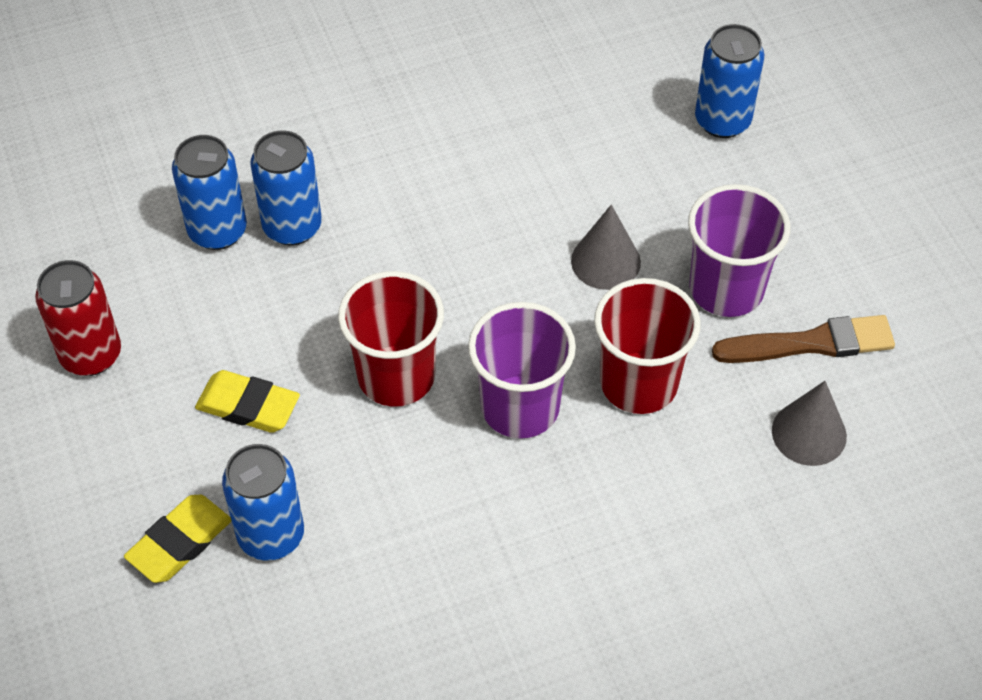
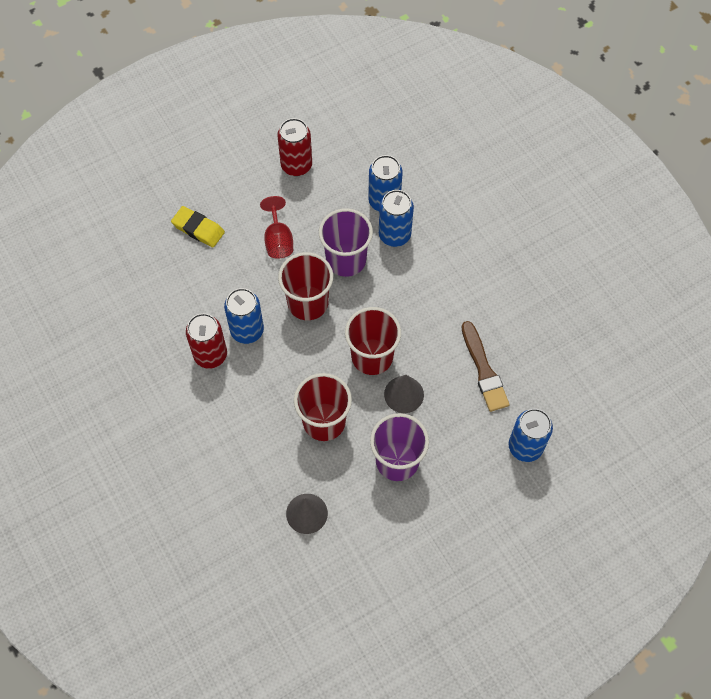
camera: 80 degrees right, 10 degrees up
(248, 406) = (278, 240): yellow eraser -> red goblet
(271, 535) = (207, 266): blue can -> blue can (247, 330)
(470, 551) = (210, 355): none -> red can
(520, 407) = (299, 365): purple cup -> purple cup (346, 260)
(526, 295) = (372, 356): none -> red cup
(810, 343) = (367, 510): brown brush -> brown brush (484, 370)

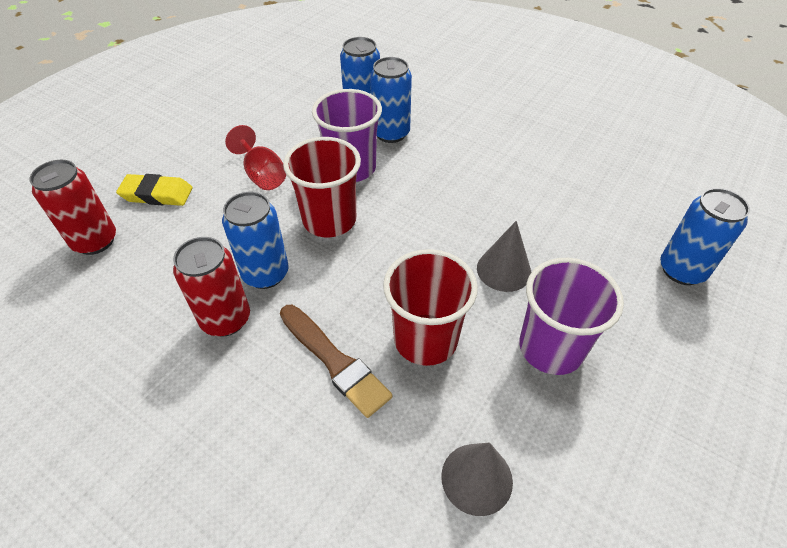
camera: 25 degrees left, 15 degrees down
(296, 165) = (252, 111): red can -> red can (95, 241)
(372, 356) = (439, 245): red cup -> none
(484, 370) = (572, 214): brown brush -> brown brush (334, 361)

